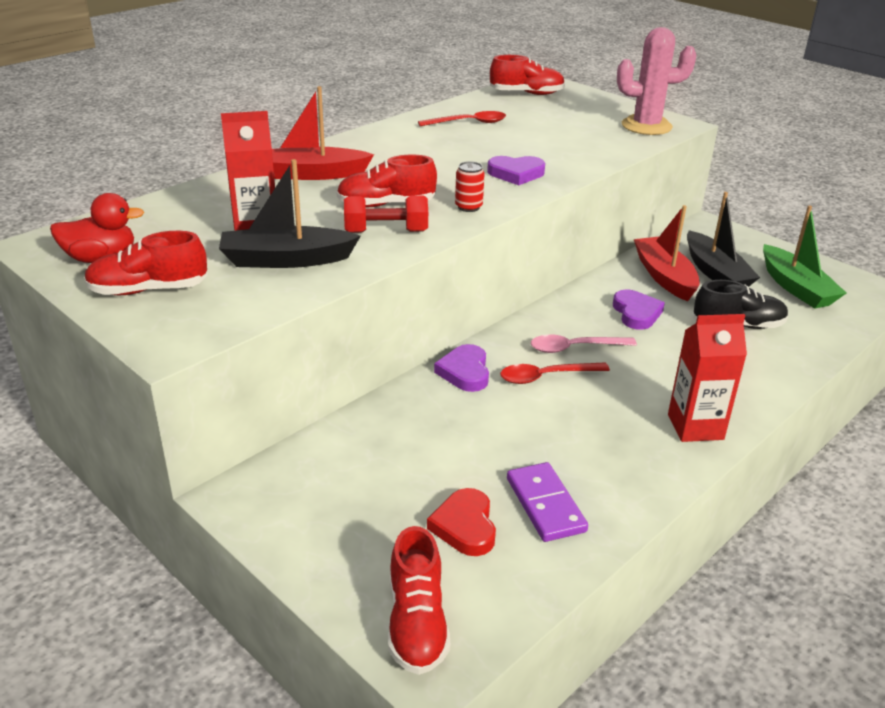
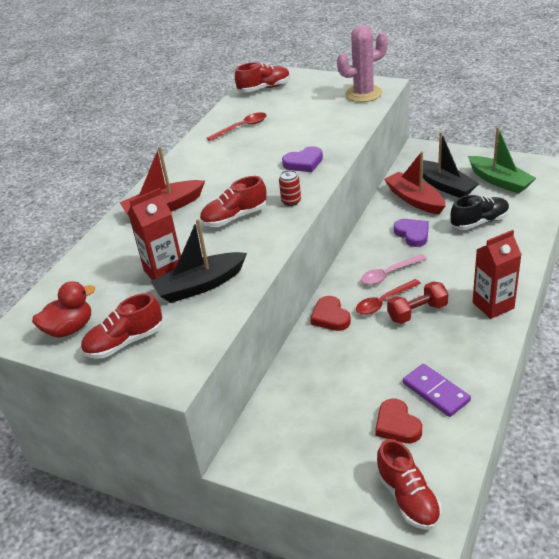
camera: 15 degrees left, 5 degrees up
(386, 232) = (250, 240): red dumbbell -> red dumbbell (417, 312)
(465, 372) = (330, 317): purple heart -> red heart

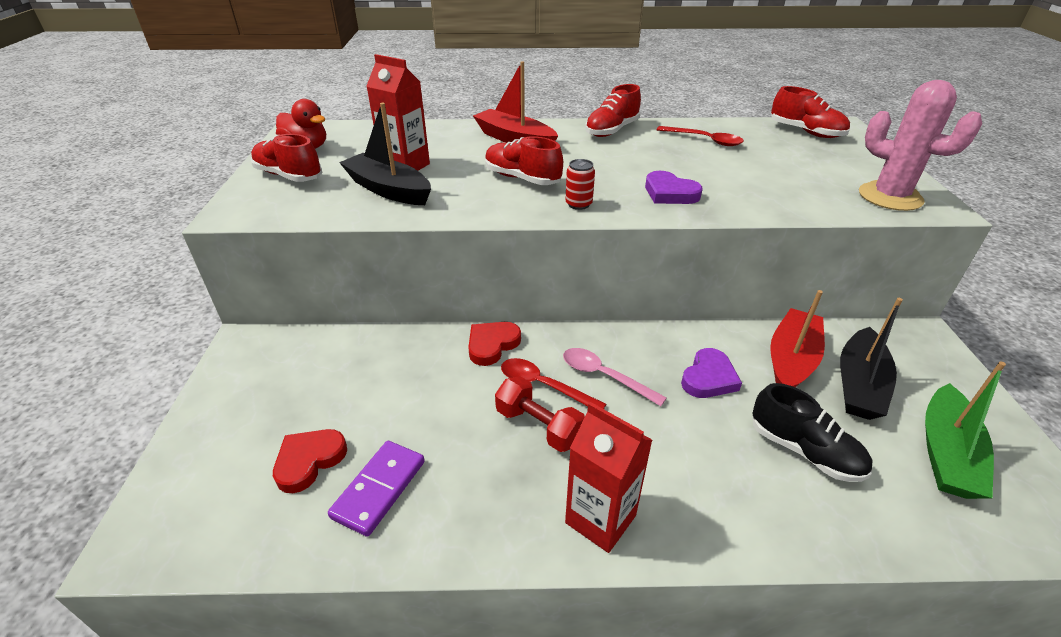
camera: 60 degrees right, 0 degrees up
(407, 497) = (178, 506): red shoe -> red shoe (612, 130)

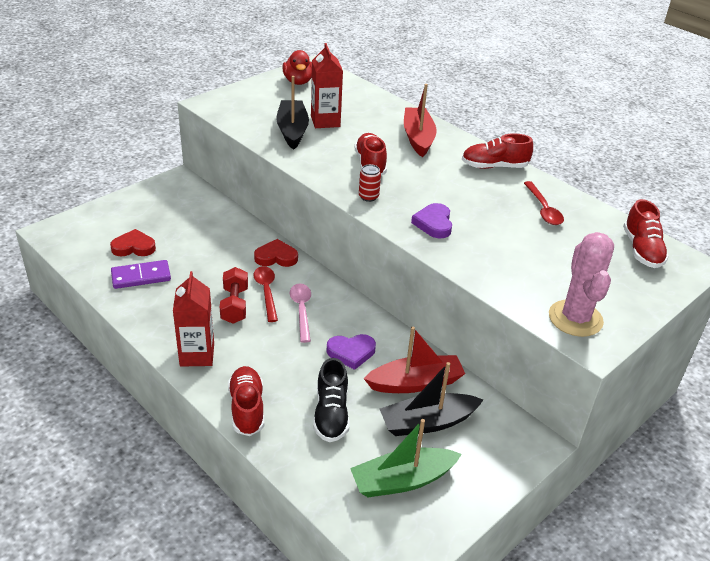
camera: 45 degrees right, 0 degrees up
(289, 176) = (262, 95): red shoe -> red shoe (247, 409)

